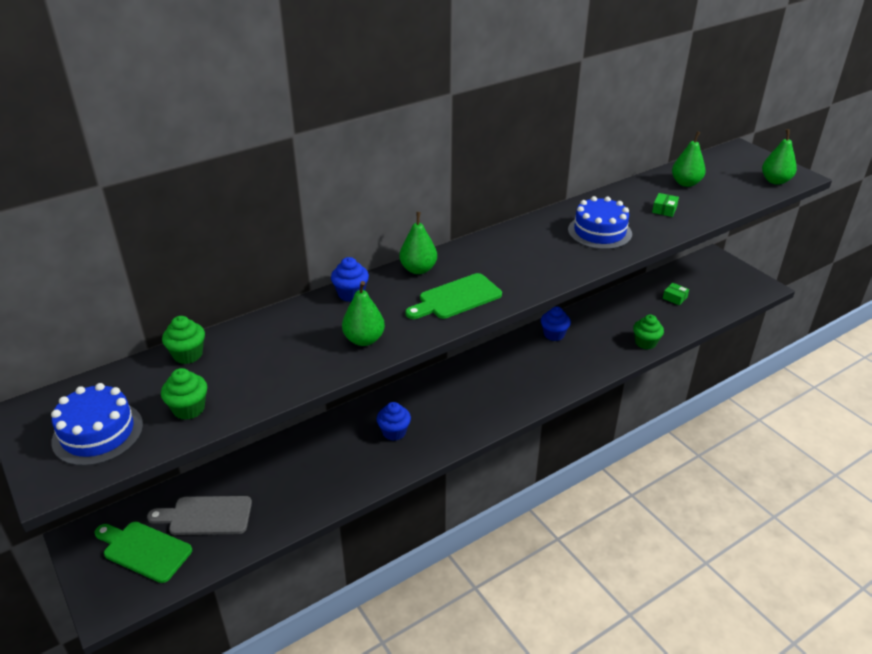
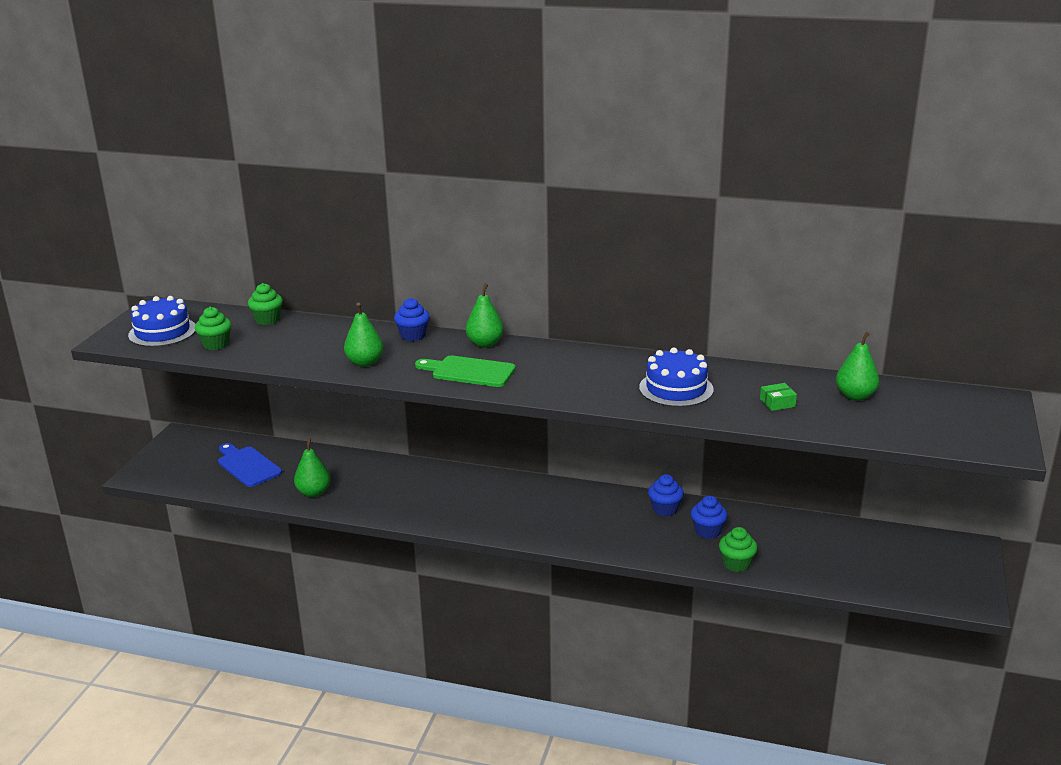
camera: 50 degrees right, 10 degrees down
(144, 550) = (194, 461): green cutting board -> none
(206, 516) = (247, 465): grey cutting board -> blue cutting board
(394, 432) = (424, 493): blue cupcake -> blue cupcake (707, 531)
(675, 298) = (845, 551): green box -> none
(775, 181) = (965, 439): green pear -> green pear (314, 492)

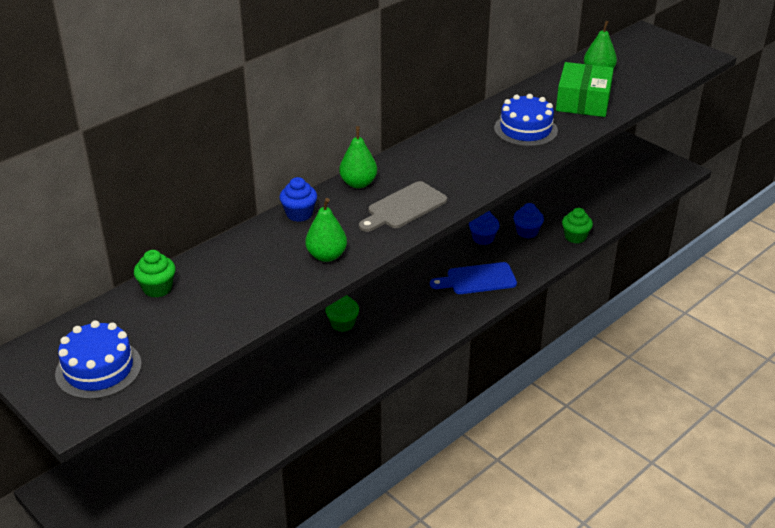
camera: 60 degrees left, 10 degrees up
(216, 344) = (179, 337): green cupcake -> green cupcake (342, 324)
(247, 465) = (178, 452): blue cutting board -> blue cutting board (477, 279)
(314, 492) = (276, 420): green pear -> none
(469, 371) = (404, 207): green cutting board -> grey cutting board
(777, 403) = (583, 101): green box -> green box, size x2.39

